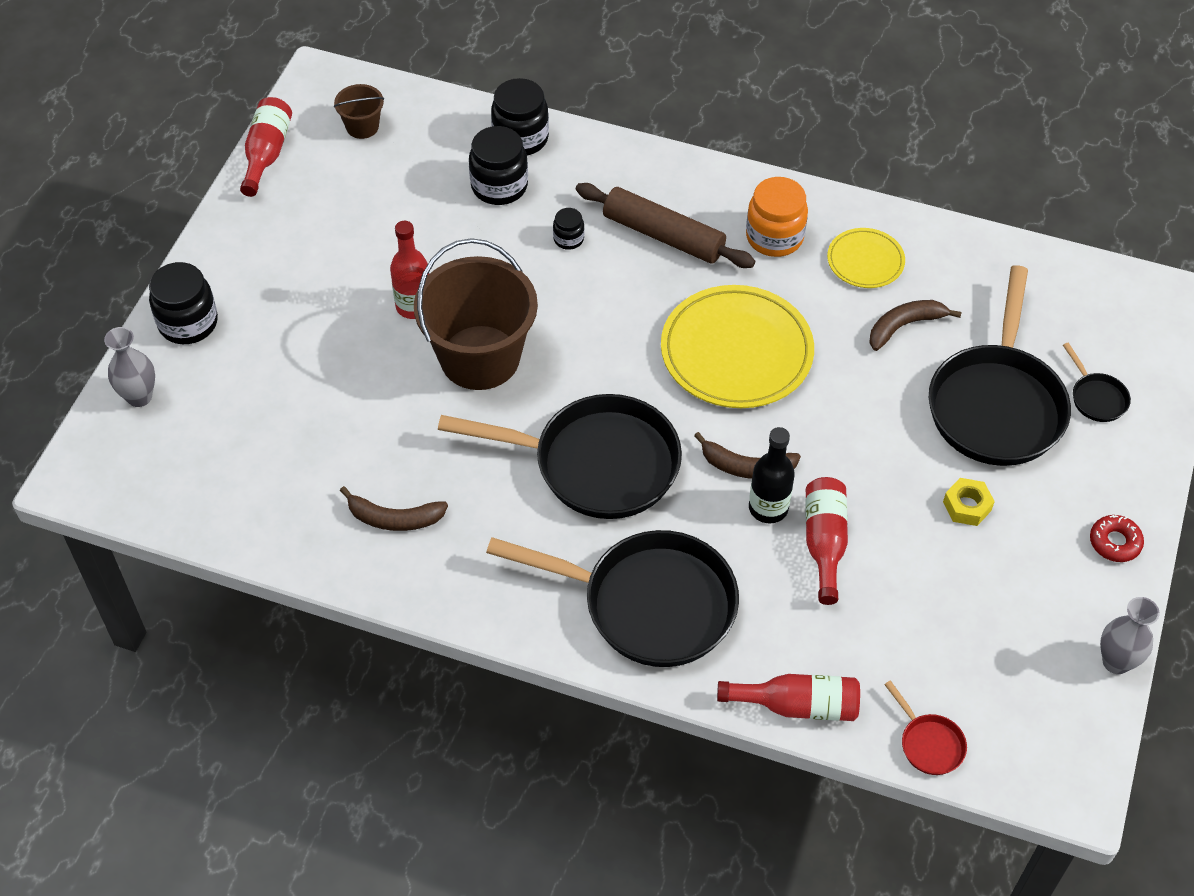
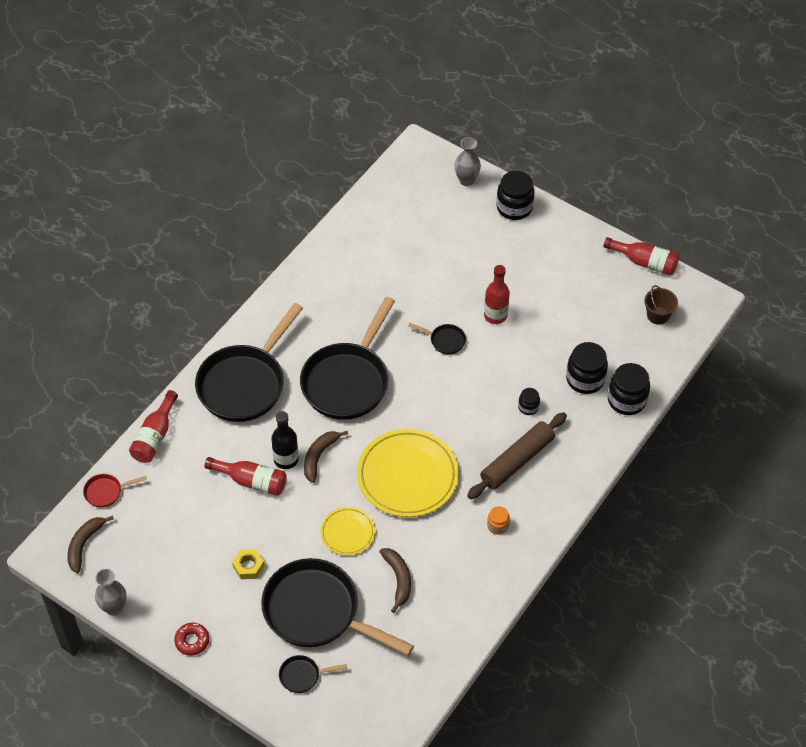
camera: 105 degrees right, 0 degrees up
(394, 518) = (344, 279): brown banana -> brown banana (84, 544)
(480, 357) = (445, 340): brown bucket -> black pan
(774, 237) = (498, 525): orange jar -> orange jar, size x0.53
(865, 261) = (461, 574): yellow plate -> yellow plate (347, 532)

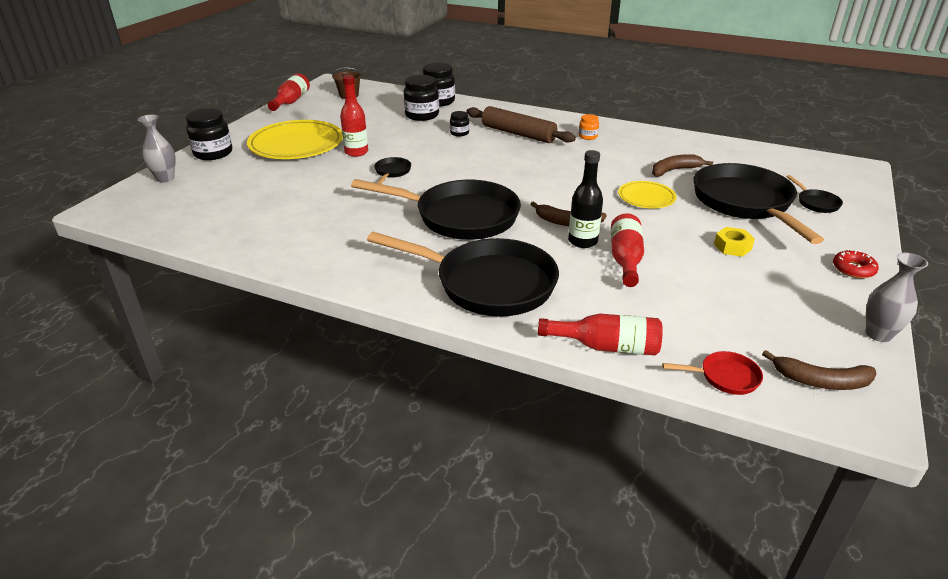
camera: 100 degrees left, 20 degrees down
(106, 492) = (725, 377): red pan -> red pan turned 60 degrees counterclockwise
(317, 612) = (744, 203): black pan -> black pan turned 150 degrees clockwise
(407, 476) = (562, 176): yellow plate -> yellow plate (296, 144)

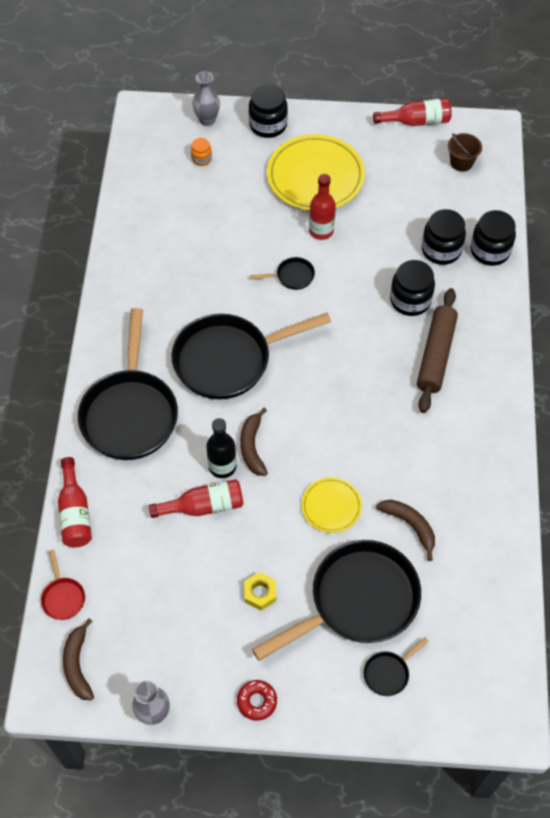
camera: 70 degrees right, 25 degrees up
(459, 133) = (410, 300): black jar -> black jar, size x1.90
(460, 217) = (228, 360): black pan -> black pan turned 75 degrees clockwise
(588, 136) = (462, 424): orange jar -> orange jar (201, 159)

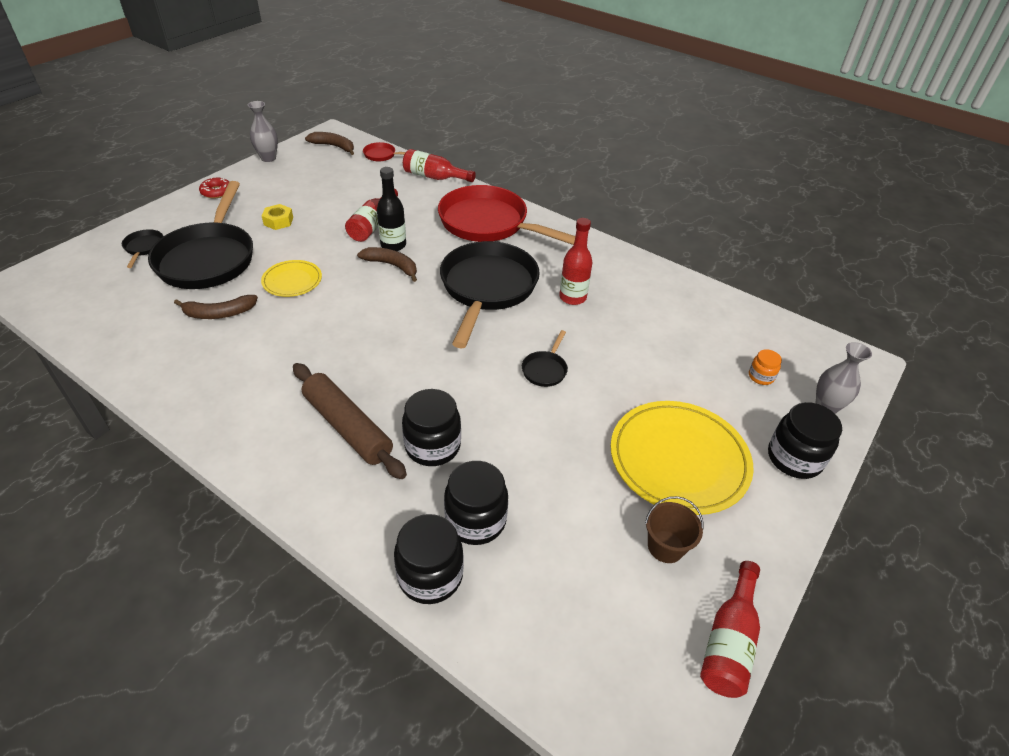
camera: 120 degrees right, 15 degrees down
(130, 413) = (488, 224): black pan -> red pan
(321, 231) = (589, 422): red bottle -> red bottle (572, 297)
(461, 162) = (609, 650): brown bucket -> brown bucket (665, 546)

